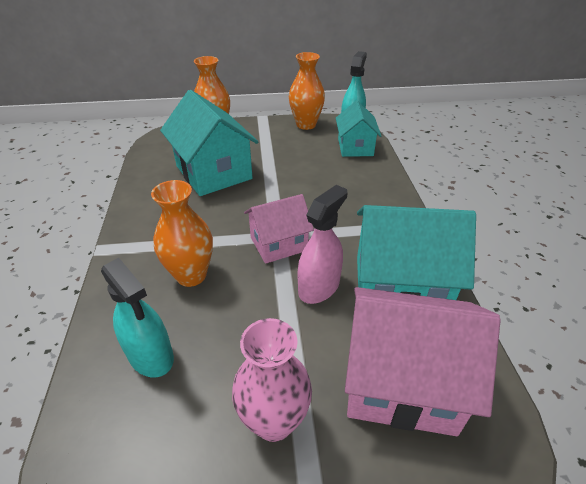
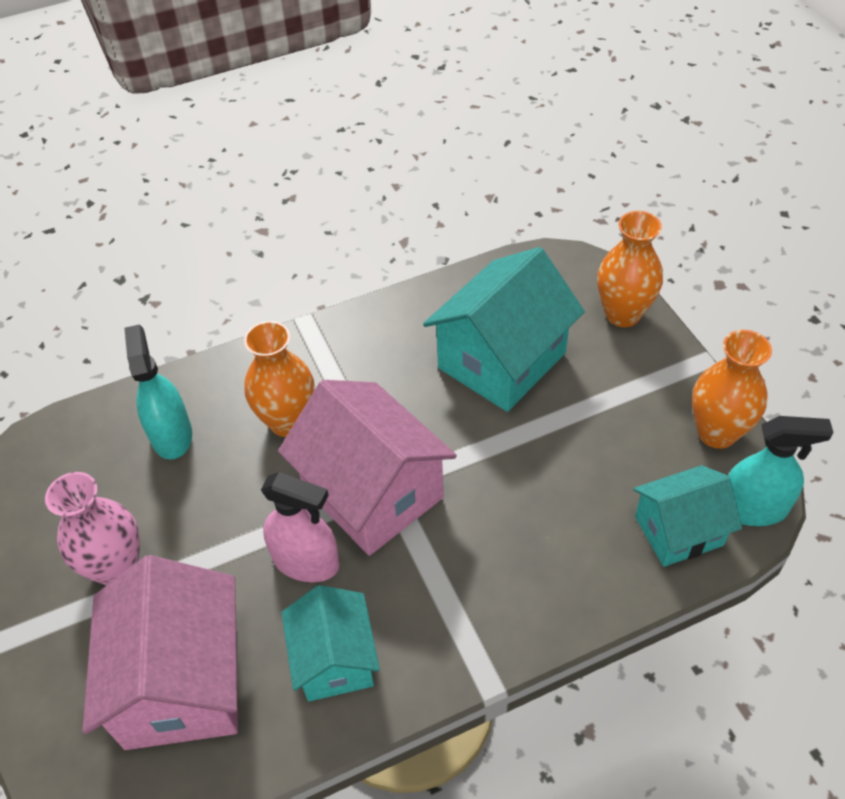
camera: 75 degrees right, 10 degrees up
(150, 355) = (171, 435): turquoise spray bottle -> turquoise spray bottle turned 135 degrees clockwise
(278, 244) = (372, 492): pink house -> pink house, size x1.65
(399, 286) = (335, 659): turquoise house -> turquoise house, size x0.61

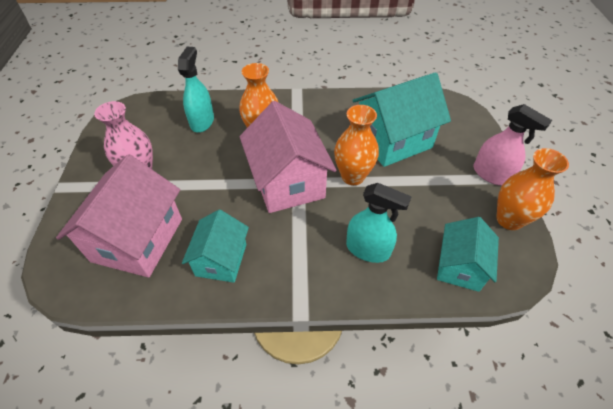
camera: 20 degrees right, 0 degrees up
(306, 561) = (234, 204): pink spray bottle -> pink spray bottle (491, 174)
(622, 314) = (476, 139): orange vase -> orange vase (353, 176)
(678, 531) = (460, 266): turquoise house -> turquoise house turned 75 degrees counterclockwise
(752, 508) = (515, 271): turquoise spray bottle -> turquoise spray bottle (368, 249)

